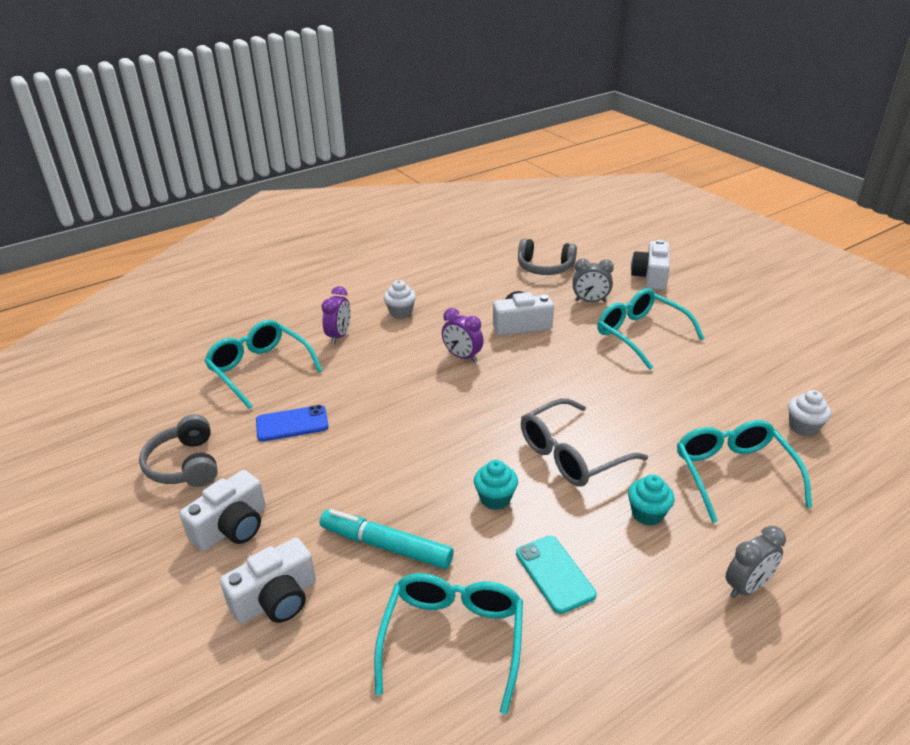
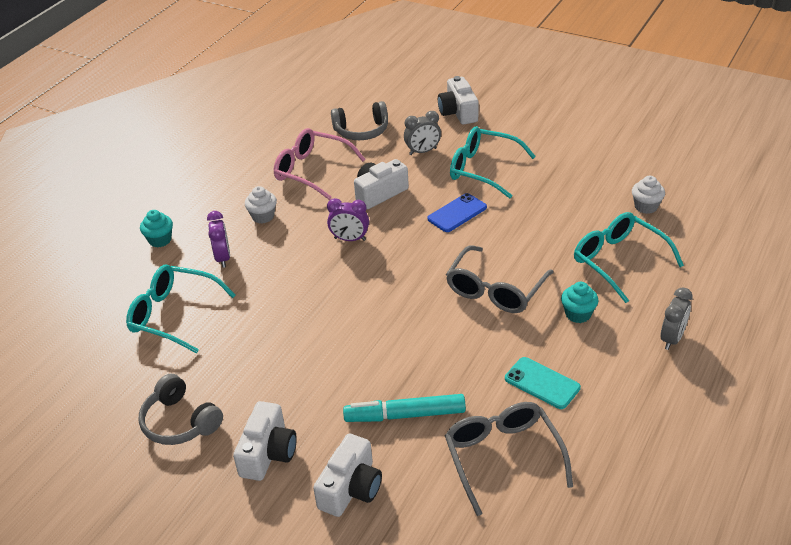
camera: 25 degrees left, 5 degrees up
(292, 424) = (247, 351): blue phone -> blue phone (457, 213)
(453, 639) = (503, 457): turquoise glasses -> grey glasses
(473, 287) = (312, 170): none -> pink glasses
(495, 499) = (461, 346): turquoise cupcake -> turquoise cupcake (160, 240)

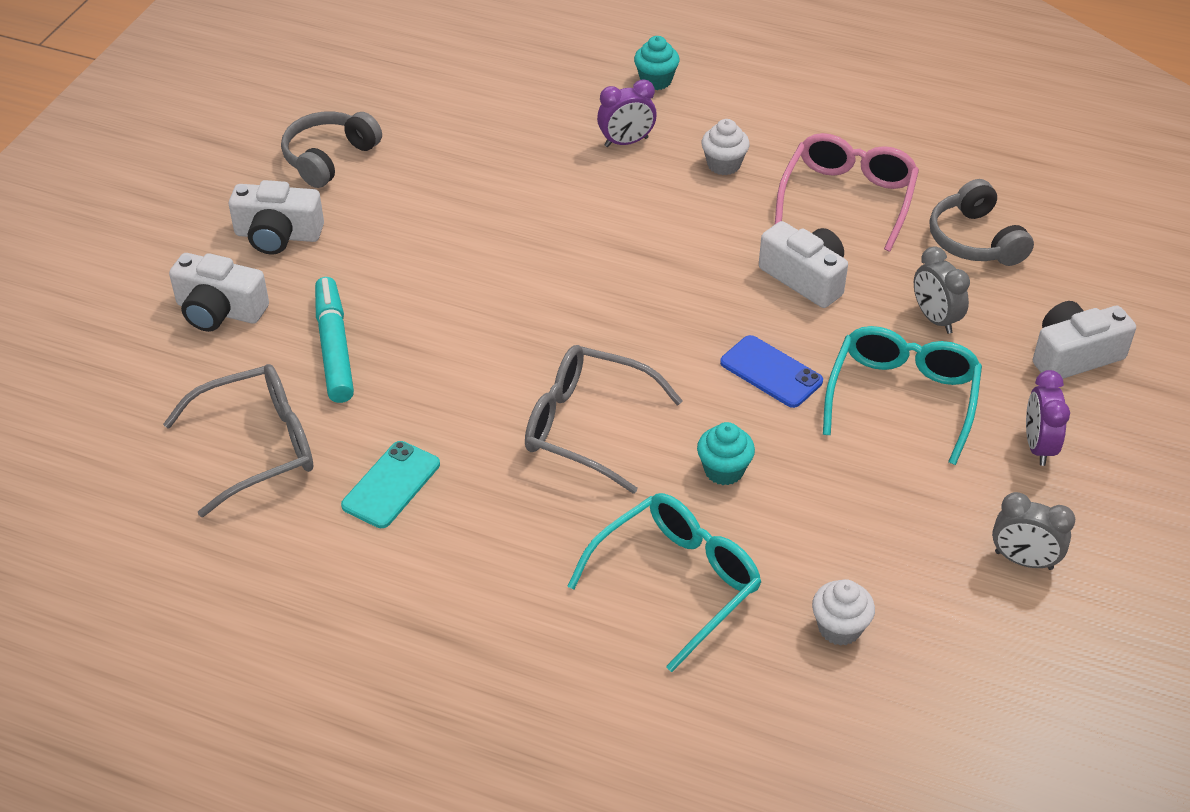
camera: 80 degrees right, 5 degrees up
(173, 315) = (510, 119): turquoise glasses -> none
(350, 239) = (685, 258): purple clock -> purple clock (1038, 446)
(578, 314) = (539, 526): turquoise cupcake -> turquoise cupcake (724, 470)
(672, 338) = (490, 646): grey clock -> grey clock (1023, 560)

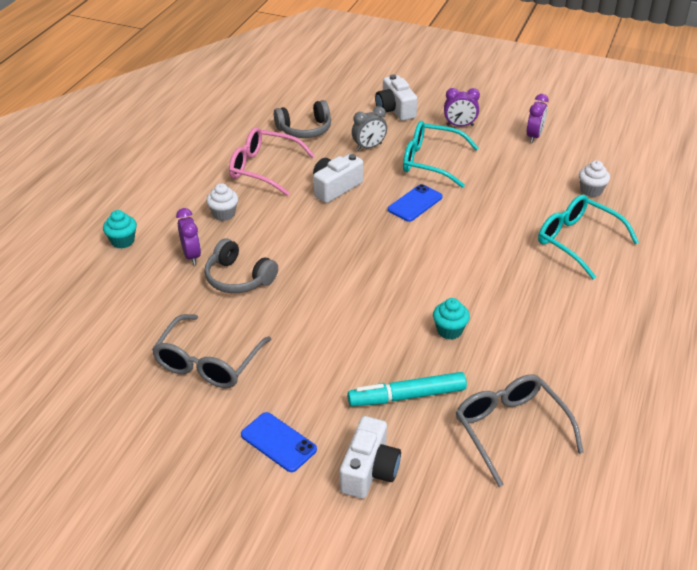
camera: 90 degrees left, 5 degrees down
(278, 235) = (278, 442): white camera -> blue phone
(329, 158) = (181, 418): grey headphones -> grey headphones (238, 278)
(391, 485) = (531, 358): turquoise phone -> none
(586, 426) = (467, 274): grey glasses -> grey glasses (208, 363)
(724, 470) = (494, 223): turquoise cupcake -> turquoise cupcake (449, 330)
(1023, 560) = (534, 136): grey clock -> purple clock

